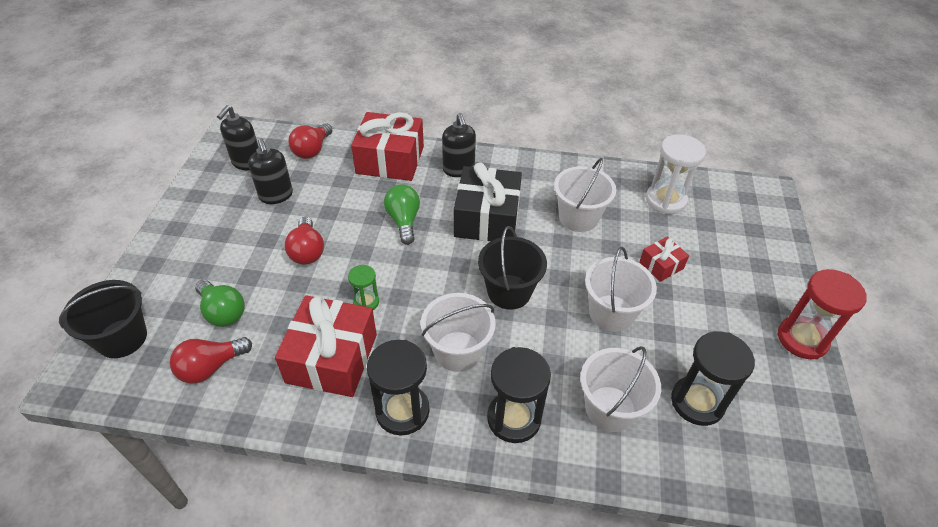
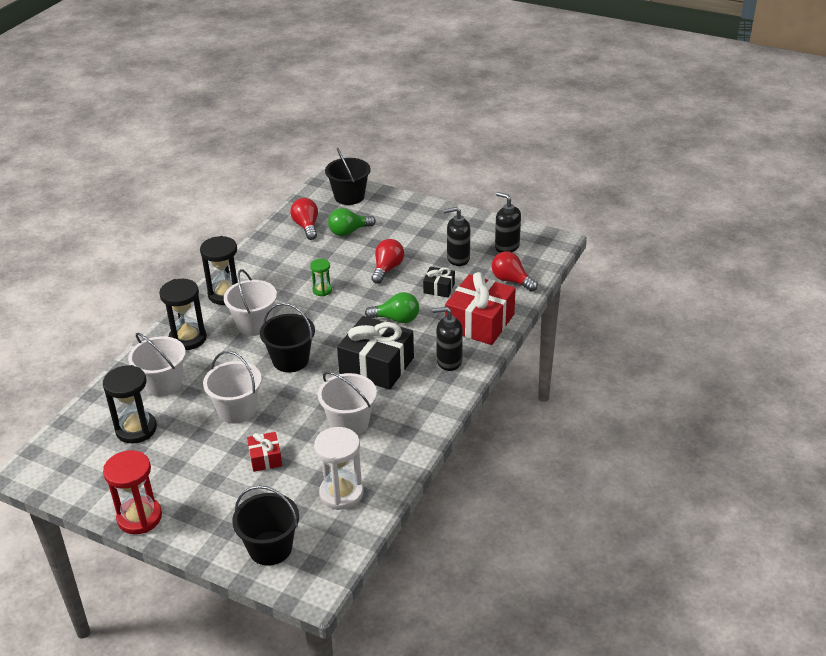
camera: 110 degrees right, 10 degrees down
(307, 251) = (387, 269): red light bulb -> red light bulb turned 105 degrees clockwise
(331, 358) = (283, 271): red gift -> none
(337, 199) = (439, 288): none -> black gift
(754, 228) = (270, 548): none -> black bucket

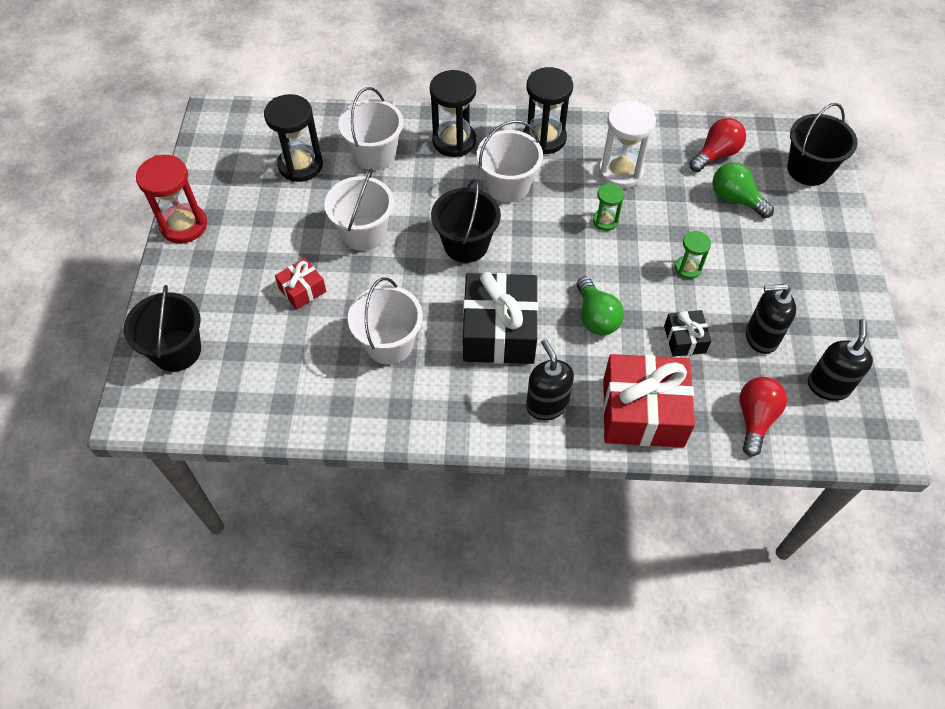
camera: 65 degrees right, 20 degrees up
(341, 493) = (276, 382): white hourglass -> white hourglass (620, 172)
(387, 269) = (687, 268): red light bulb -> green hourglass
(458, 258) = (761, 337): black soap dispenser -> black soap dispenser turned 60 degrees counterclockwise

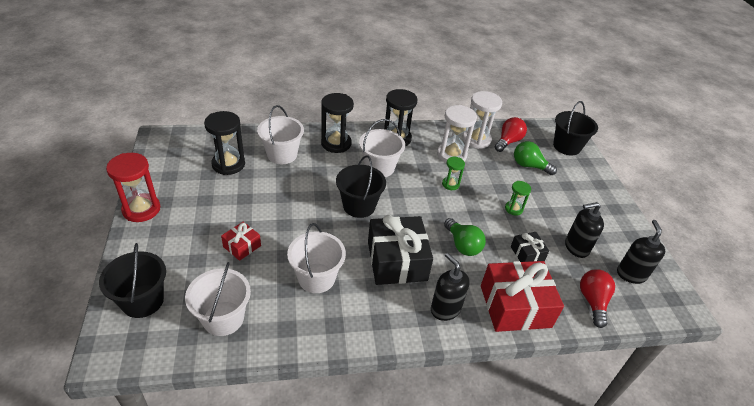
camera: 15 degrees left, 15 degrees down
(364, 233) = (283, 204): white bucket -> white bucket (223, 318)
(666, 148) = (476, 140): none -> white hourglass

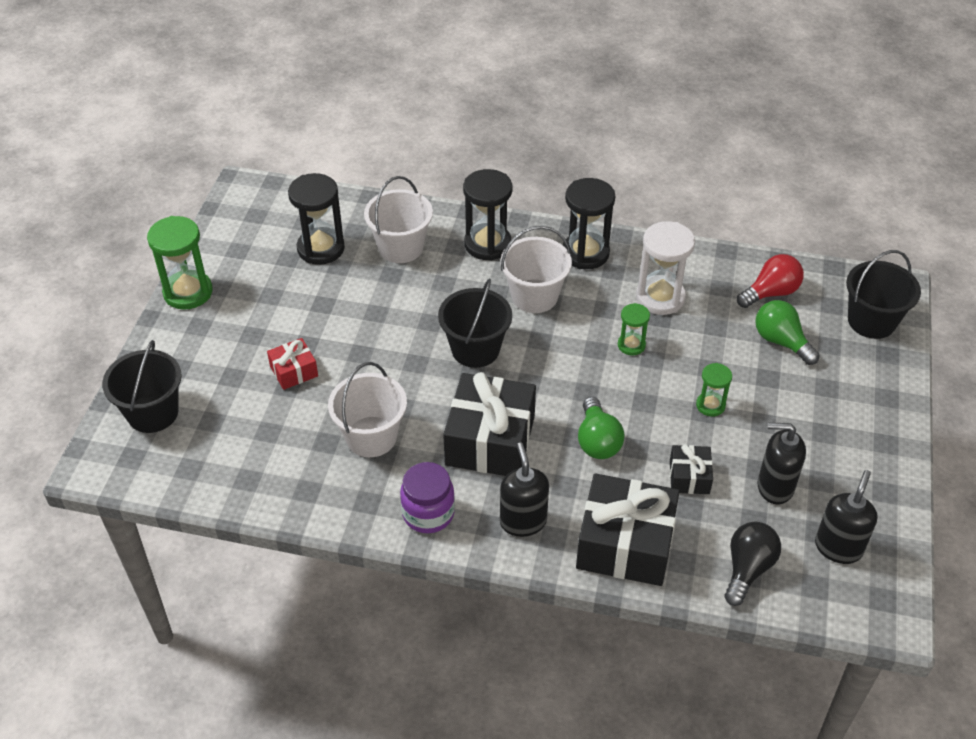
camera: 25 degrees right, 5 degrees up
(141, 209) = (188, 292): red hourglass -> green hourglass
(223, 318) = (237, 458): white bucket -> none
(380, 321) = (428, 513): none -> purple jar
(476, 140) = (717, 279): white hourglass -> none
(515, 306) = (625, 544): red gift -> black gift
(592, 301) = (747, 569): red light bulb -> black light bulb

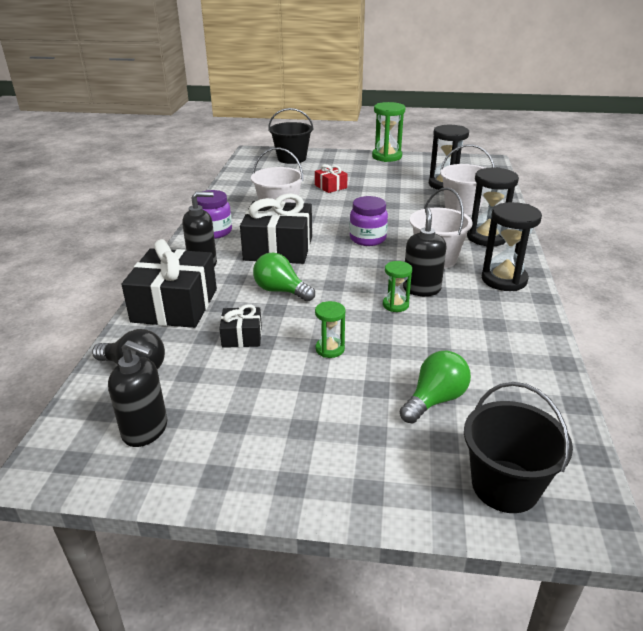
camera: 85 degrees right, 15 degrees down
(475, 349) = (367, 239): black bucket -> purple jar
(597, 441) = (281, 291): green light bulb -> green light bulb turned 45 degrees clockwise
(660, 297) = (466, 320): white hourglass -> none
(770, 293) = (512, 394): red light bulb -> none
(774, 487) = (228, 388): black soap dispenser -> black soap dispenser (421, 289)

